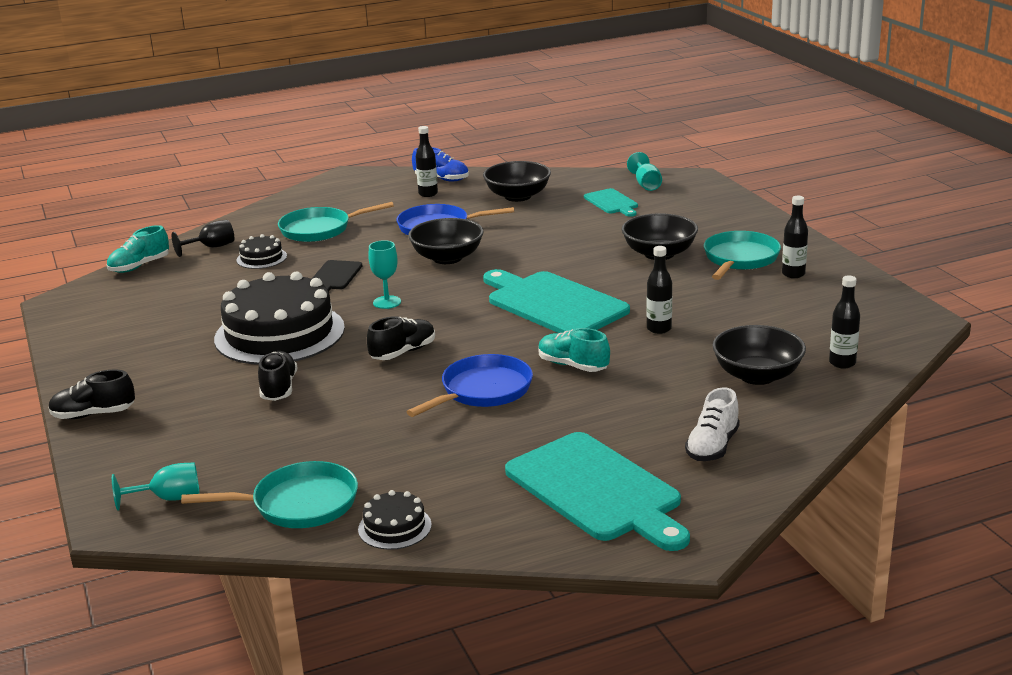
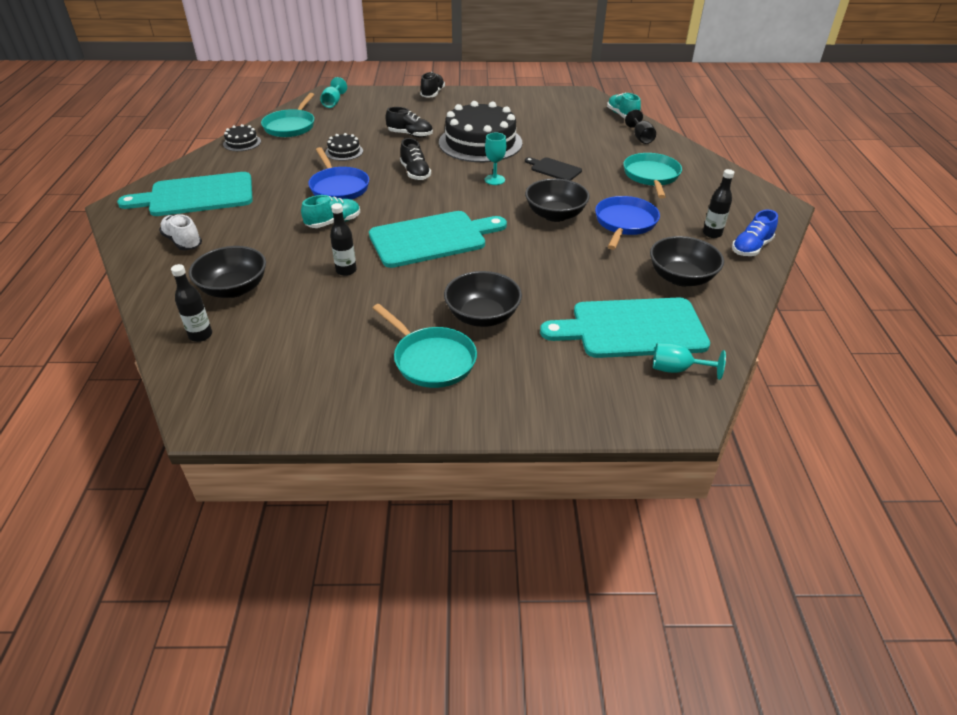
camera: 110 degrees right, 15 degrees up
(261, 258) = (608, 150): black cake -> black cake (344, 152)
(612, 203) = (632, 328): turquoise cutting board -> turquoise cutting board, size x2.01
(793, 274) = (370, 380): black bottle -> none

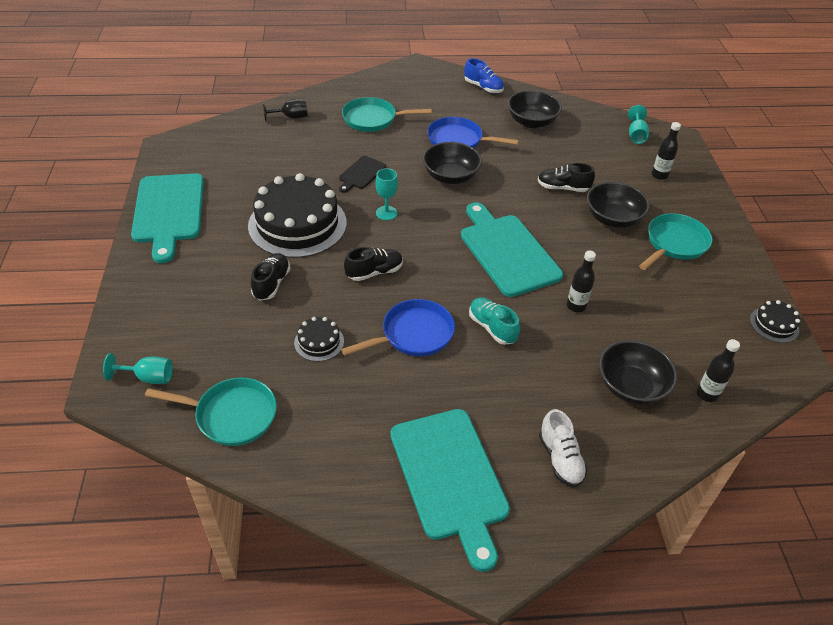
camera: 95 degrees left, 5 degrees up
(183, 242) = (560, 459): white shoe -> white shoe turned 60 degrees counterclockwise
(242, 143) = (286, 465): black cake -> black cake (774, 324)
(432, 94) = (138, 271): black shoe -> black shoe (563, 188)
(622, 115) = (235, 123): turquoise shoe -> none
(632, 328) = (600, 149): turquoise cutting board -> turquoise cutting board (169, 211)
(712, 233) = (466, 101): black bottle -> black bottle (659, 175)

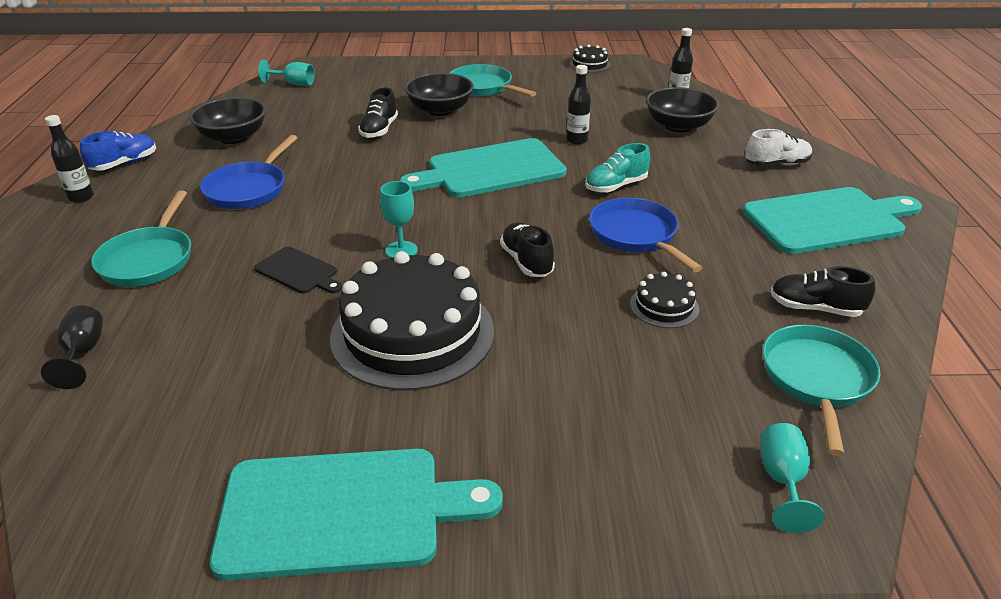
camera: 85 degrees left, 10 degrees down
(271, 284) = (553, 355): black shoe -> black shoe (815, 308)
(450, 176) = (332, 198): black bowl -> none
(659, 175) = (372, 81): black bottle -> black bottle (81, 197)

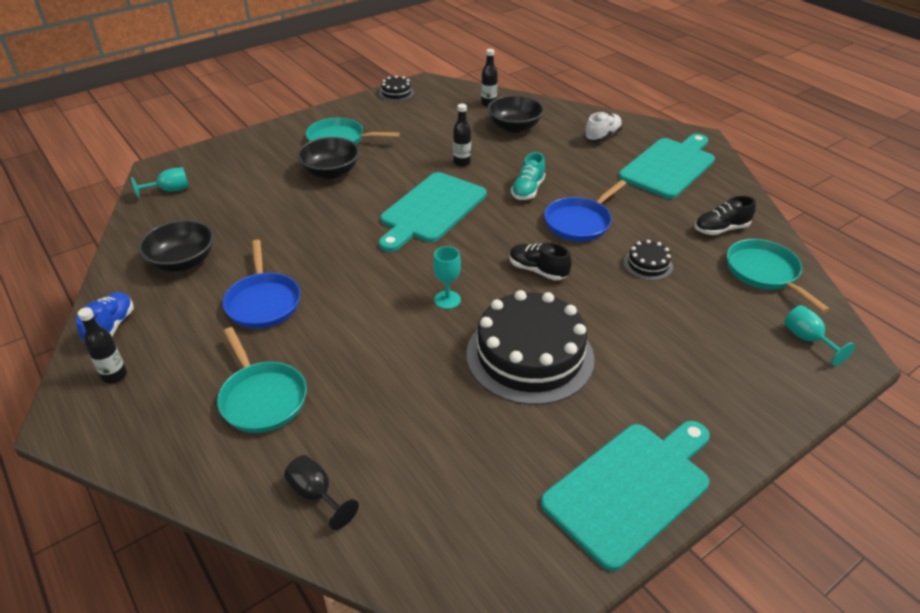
camera: 35 degrees left, 5 degrees up
(299, 272) = (396, 350): black cutting board -> none
(379, 130) = (304, 208): black shoe -> none
(636, 235) = (580, 222): blue pan -> blue pan turned 75 degrees counterclockwise

